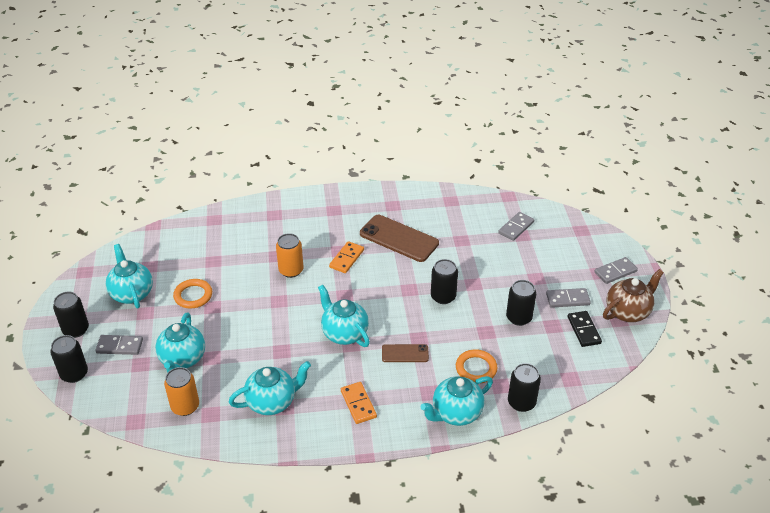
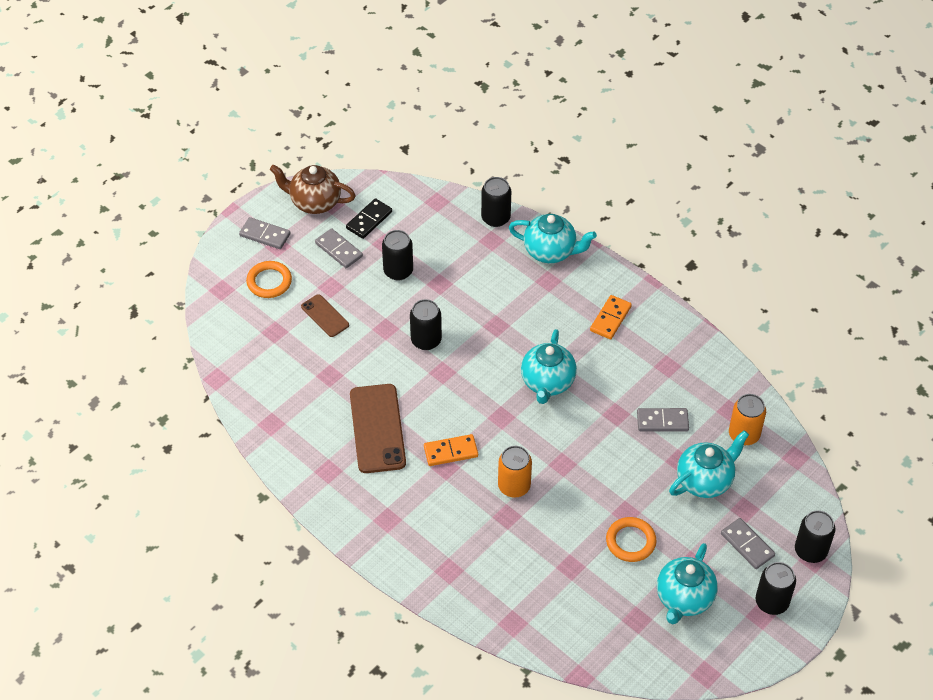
camera: 130 degrees left, 10 degrees up
(272, 402) = (672, 378): turquoise teapot -> none
(405, 353) = (524, 324): brown phone -> brown phone (325, 316)
(476, 368) = (490, 266): orange ring -> orange ring (269, 282)
(516, 227) = (266, 342): grey domino -> grey domino (662, 421)

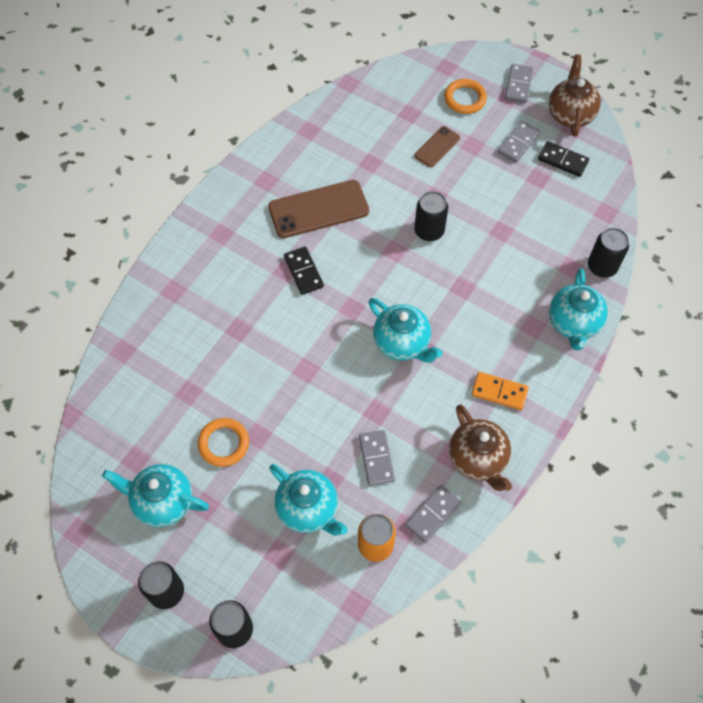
camera: 80 degrees right, 10 degrees up
(398, 271) = (507, 194): black can -> none
(451, 451) = (303, 272): orange domino -> black domino
(514, 486) = (273, 330): orange can -> none
(547, 383) = (402, 343): turquoise teapot -> turquoise teapot turned 135 degrees counterclockwise
(673, 346) = (478, 459): none -> brown teapot
(747, 545) = (234, 560): grey domino -> grey domino (433, 514)

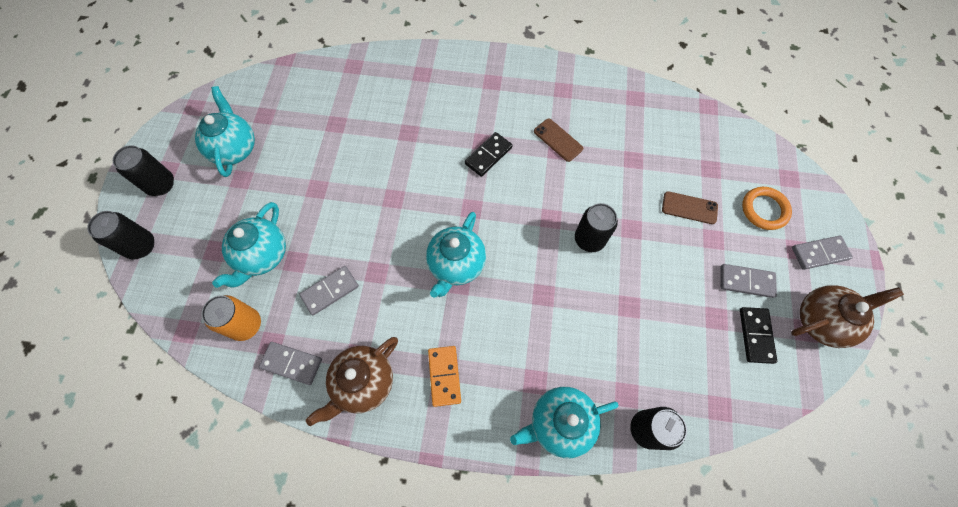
camera: 65 degrees right, 5 degrees up
(224, 443) = (300, 168): orange ring -> none
(318, 209) = (558, 140): brown phone -> brown phone, size x0.54

